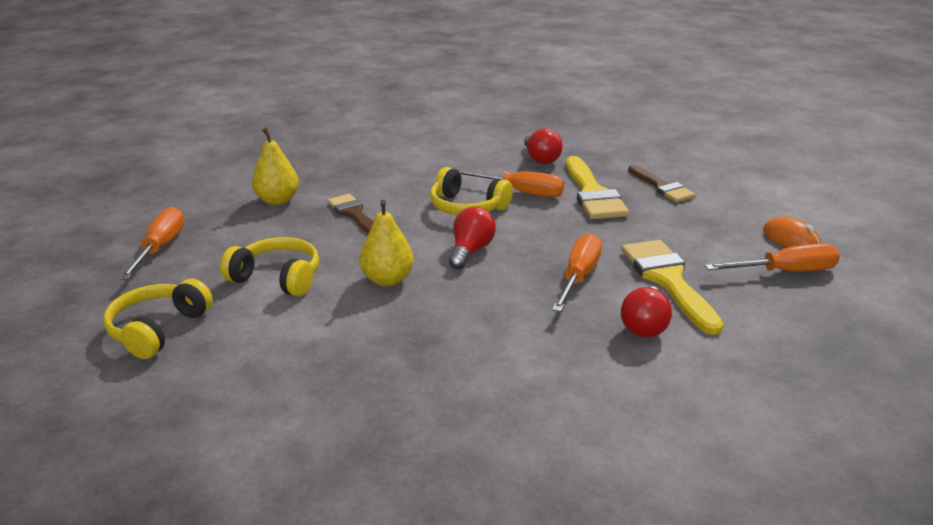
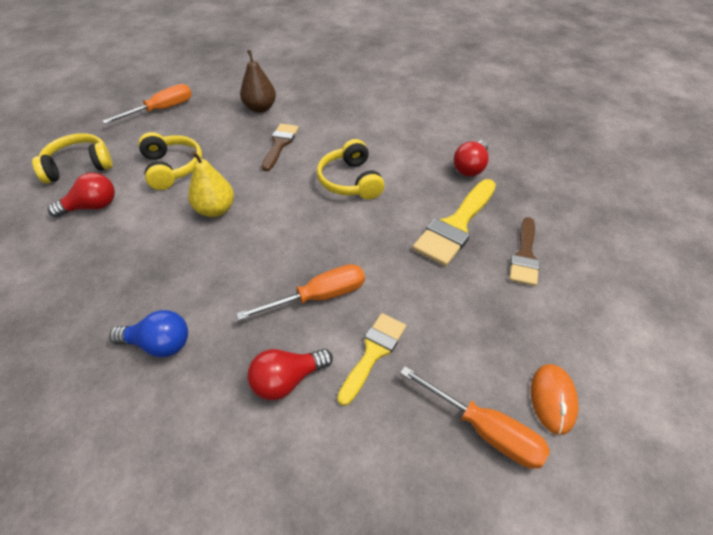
camera: 45 degrees right, 20 degrees up
(277, 200) = (260, 108): yellow pear -> brown pear
(471, 251) = (293, 221): red light bulb -> red light bulb (92, 207)
(518, 371) = (159, 344): none -> blue light bulb
(521, 192) = (406, 190): orange screwdriver -> none
(668, 280) = (373, 352): yellow brush -> yellow brush, size x0.65

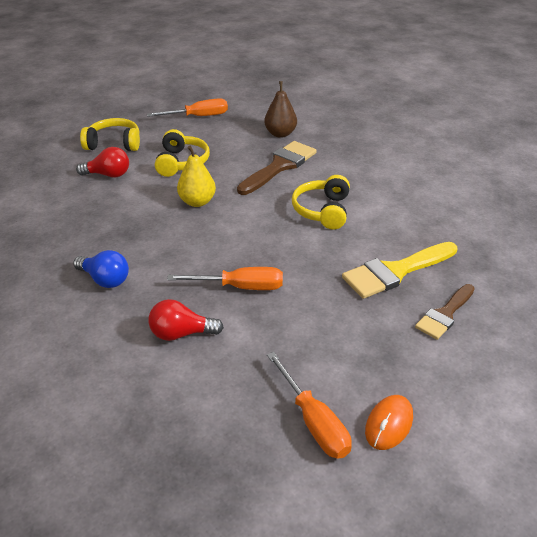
camera: 25 degrees right, 10 degrees down
(280, 144) = (279, 166): brown brush -> brown brush, size x1.55
(373, 352) = (258, 339): yellow brush -> none
(470, 167) = (444, 230): red light bulb -> none

